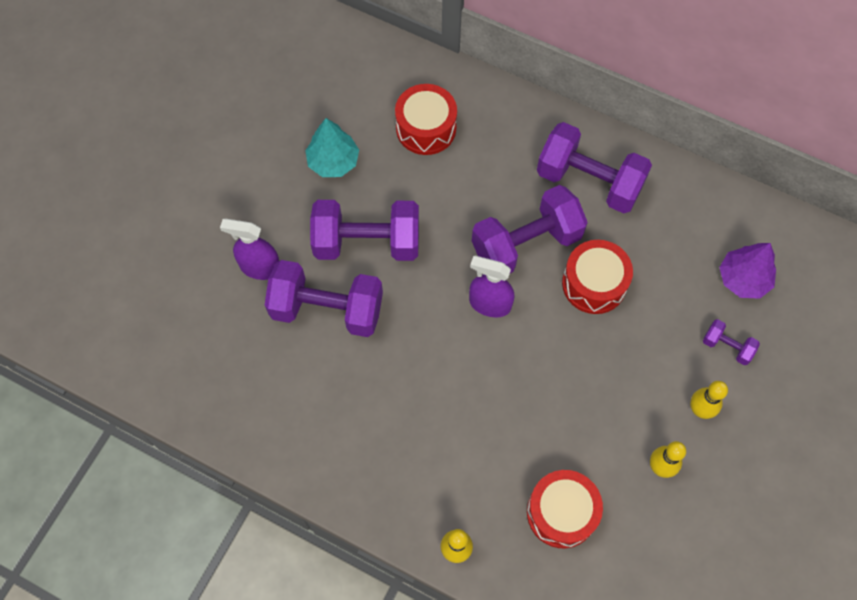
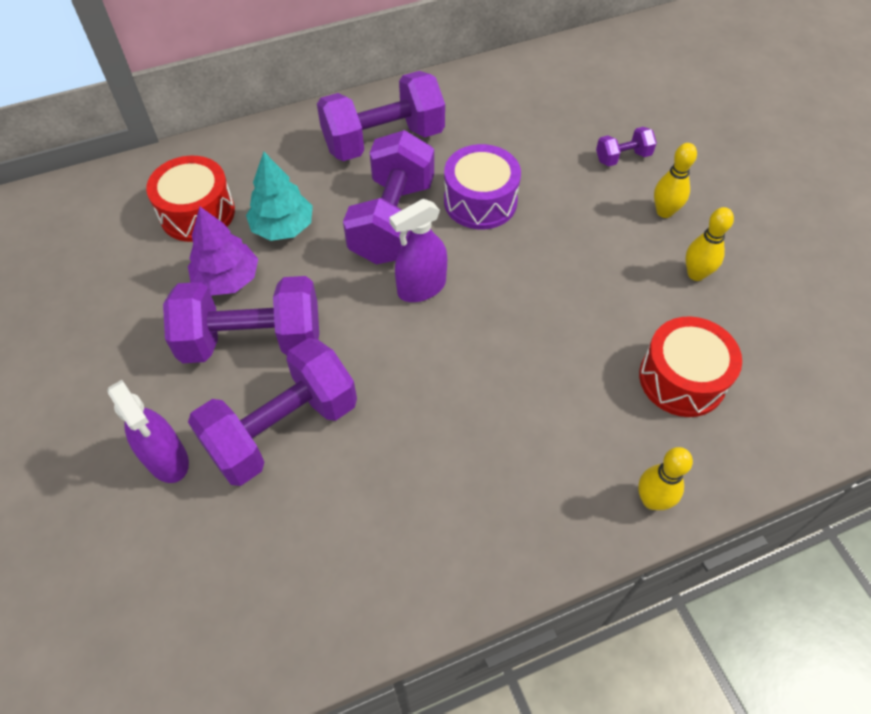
camera: 50 degrees left, 10 degrees down
(260, 267) = (167, 459): purple spray bottle -> purple spray bottle turned 90 degrees counterclockwise
(333, 161) = (137, 307): turquoise tree -> turquoise tree (283, 227)
(367, 242) = (252, 341): purple dumbbell -> purple dumbbell turned 45 degrees clockwise
(594, 284) = (480, 201): red drum -> purple drum
(743, 279) = (573, 109): purple tree -> purple tree (227, 279)

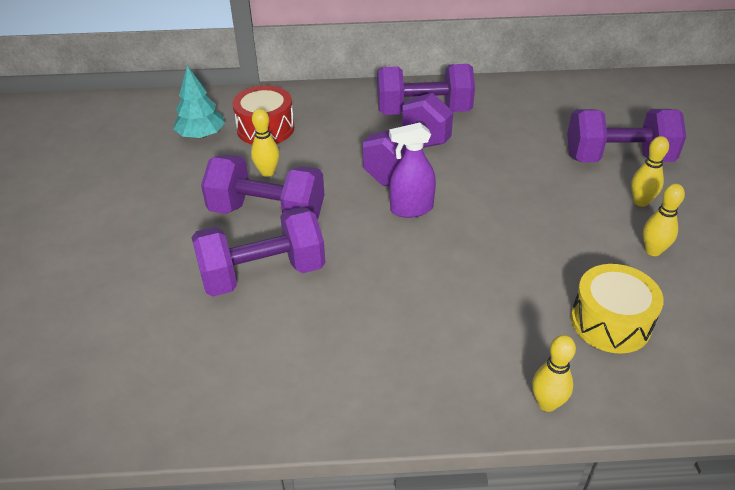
camera: 20 degrees right, 15 degrees down
(167, 459) = (171, 272): purple spray bottle -> none
(227, 279) = (267, 172): purple tree -> yellow bowling pin
(283, 227) = (322, 149): turquoise tree -> turquoise tree (201, 135)
(480, 201) = (483, 163): purple drum -> none
(622, 157) = (618, 158): purple dumbbell -> purple dumbbell, size x2.19
(682, 379) = (610, 322): red drum -> yellow drum

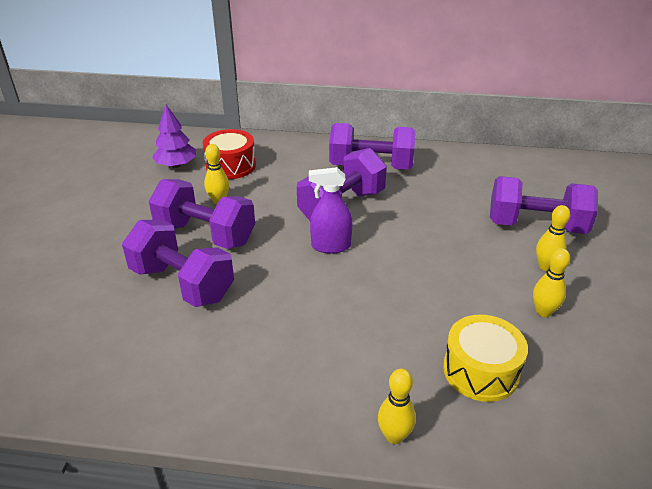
camera: 10 degrees right, 5 degrees down
(201, 135) = (176, 165): turquoise tree -> purple tree
(263, 274) = (182, 283): purple dumbbell -> purple dumbbell turned 45 degrees clockwise

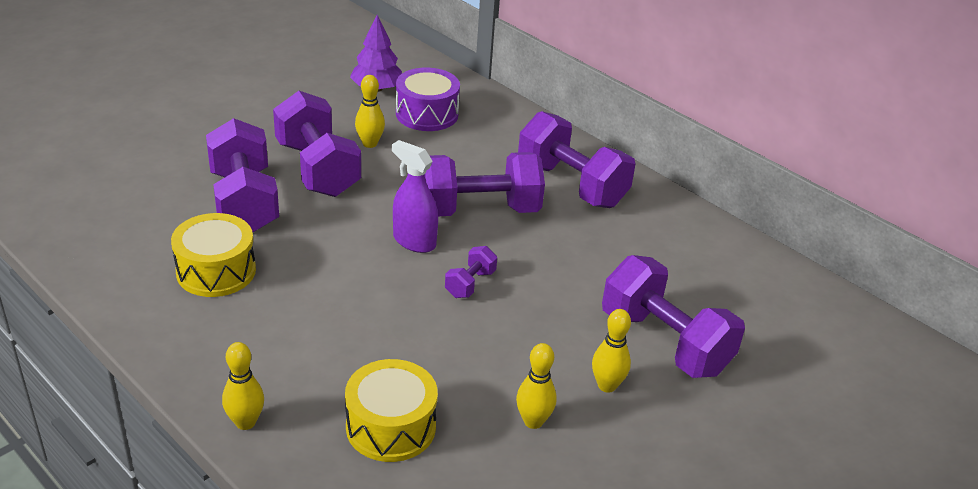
camera: 35 degrees right, 0 degrees up
(227, 343) = (216, 271): none -> yellow drum
(231, 166) = (427, 114): red drum -> purple drum
(398, 253) = (470, 284): none -> purple dumbbell

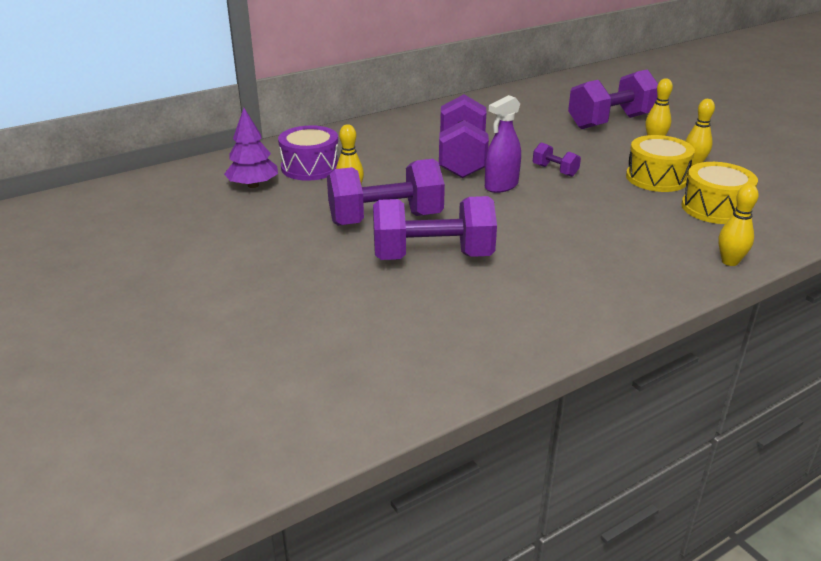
camera: 75 degrees left, 5 degrees down
(216, 271) = (541, 272): yellow drum -> yellow drum (656, 178)
(571, 185) = (434, 127): purple dumbbell -> none

